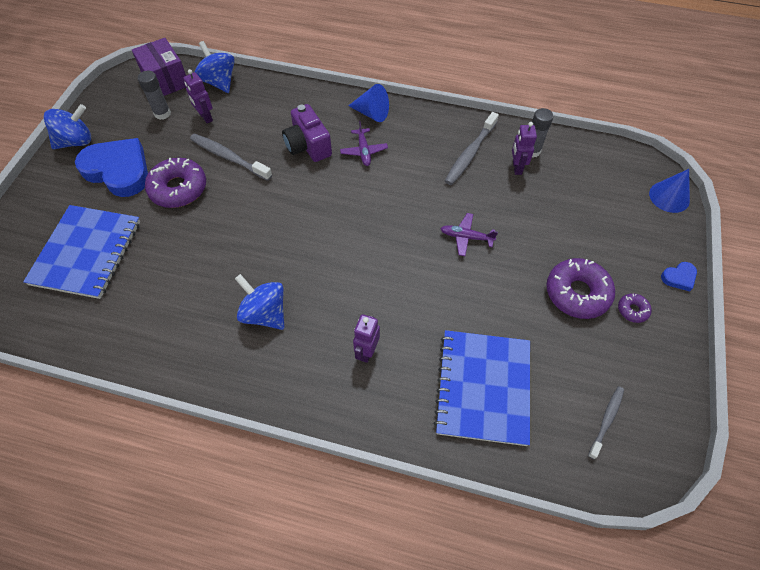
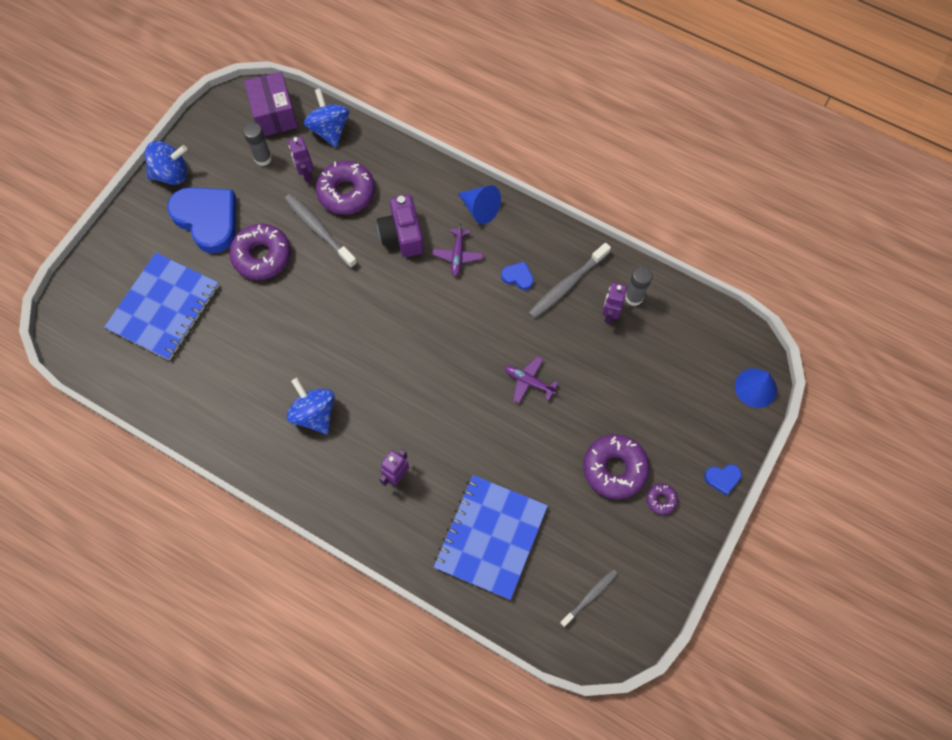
camera: 15 degrees right, 10 degrees up
(247, 124) = (346, 192): none -> purple donut
(424, 156) = (518, 277): none -> blue heart

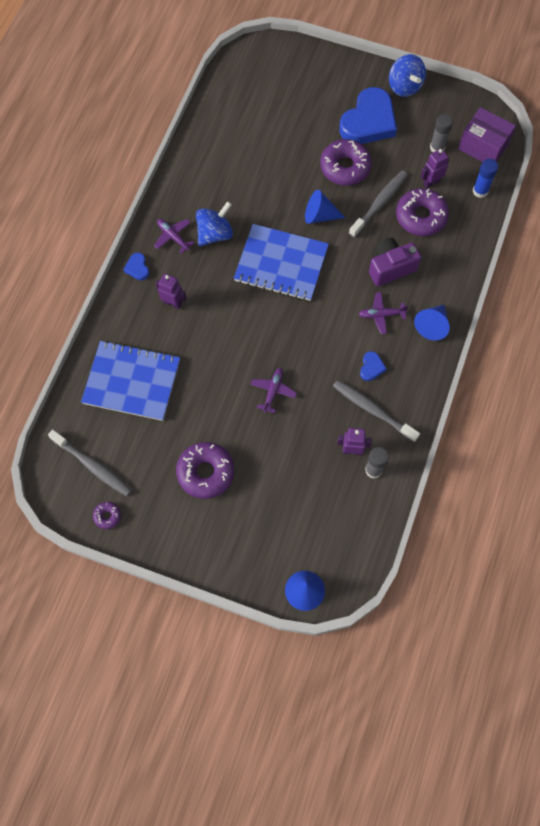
camera: 80 degrees right, 0 degrees up
(164, 308) = (284, 111): blue notebook -> blue notebook (281, 264)
(274, 114) = (483, 146): purple box -> purple box turned 60 degrees clockwise
(306, 463) = (173, 236): none -> purple plane
(319, 294) = (320, 215): none -> blue cone
(329, 129) = (480, 191): blue spinning top -> blue glue stick
(590, 596) = (92, 466): grey toothbrush -> grey toothbrush, size x1.58
(661, 500) = (183, 515): purple donut -> purple donut (107, 516)
(722, 478) = (211, 567): blue heart -> blue heart (137, 268)

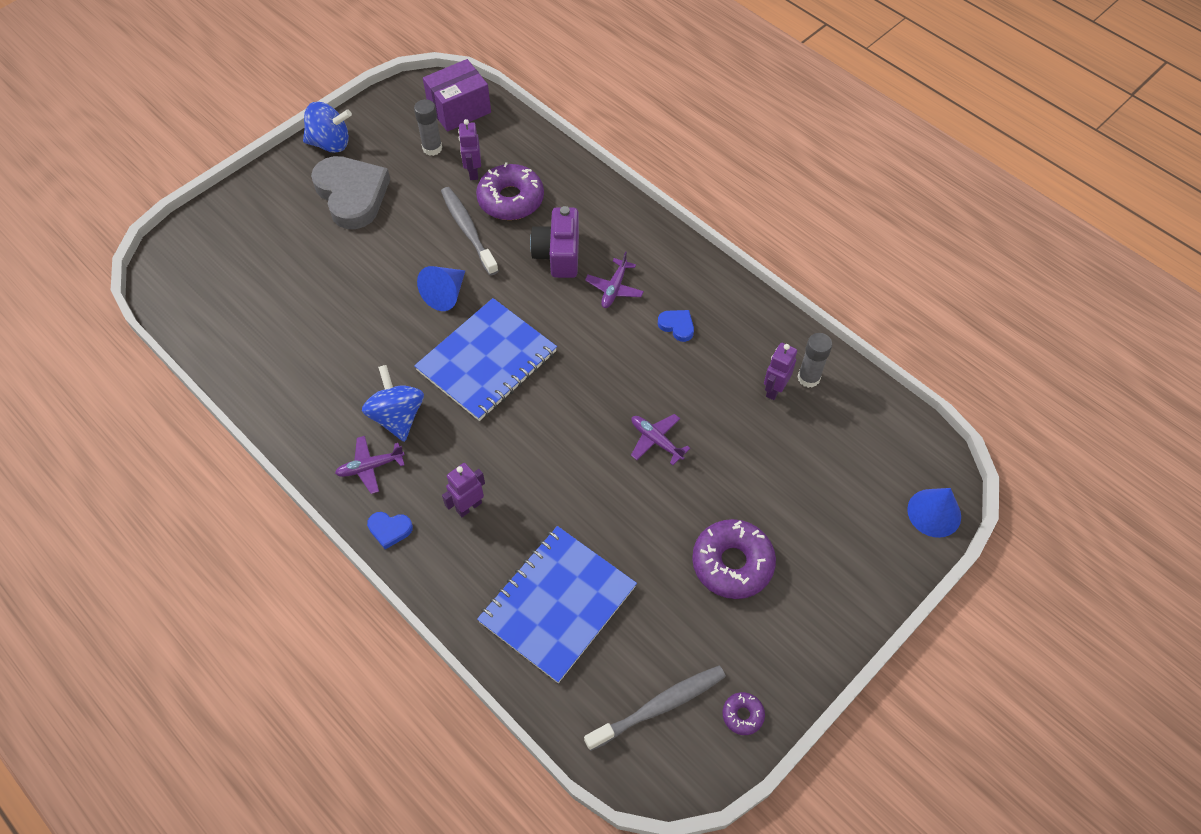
camera: 65 degrees left, 10 degrees down
(345, 167) = (397, 242): purple donut -> none
(368, 121) = (352, 195): blue heart -> grey heart
(373, 410) = (732, 347): grey toothbrush -> none
(432, 325) = (654, 247): blue cone -> none
(480, 191) = (513, 135): blue glue stick -> none

